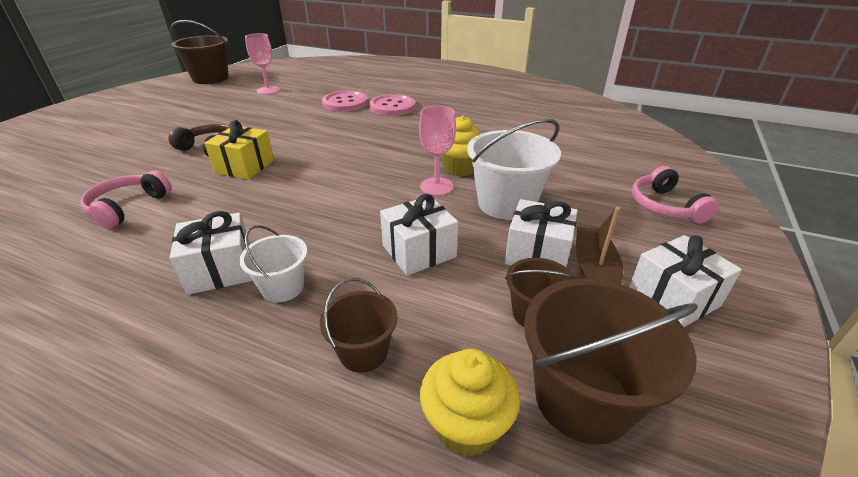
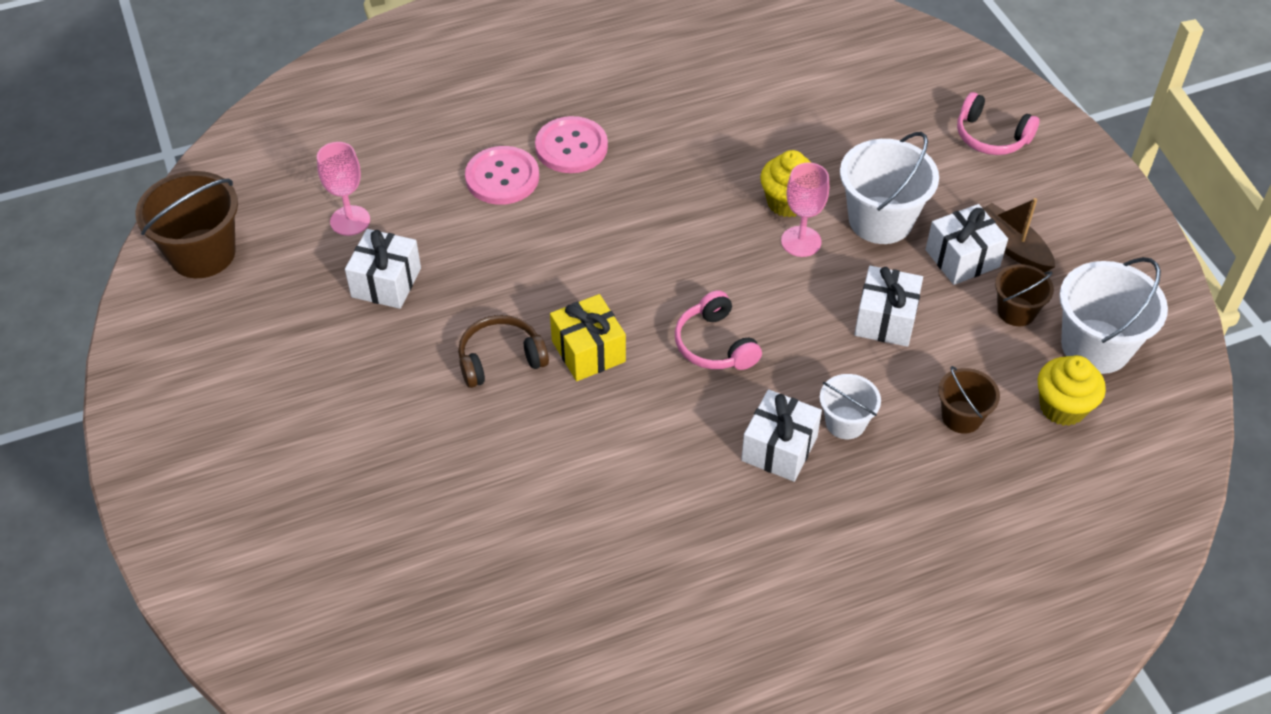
camera: 45 degrees left, 15 degrees up
(128, 207) = (583, 473): pink headphones -> pink headphones (715, 344)
(582, 398) = (1095, 346): brown bucket -> white bucket
(673, 298) = (1074, 235): white gift -> white gift (386, 282)

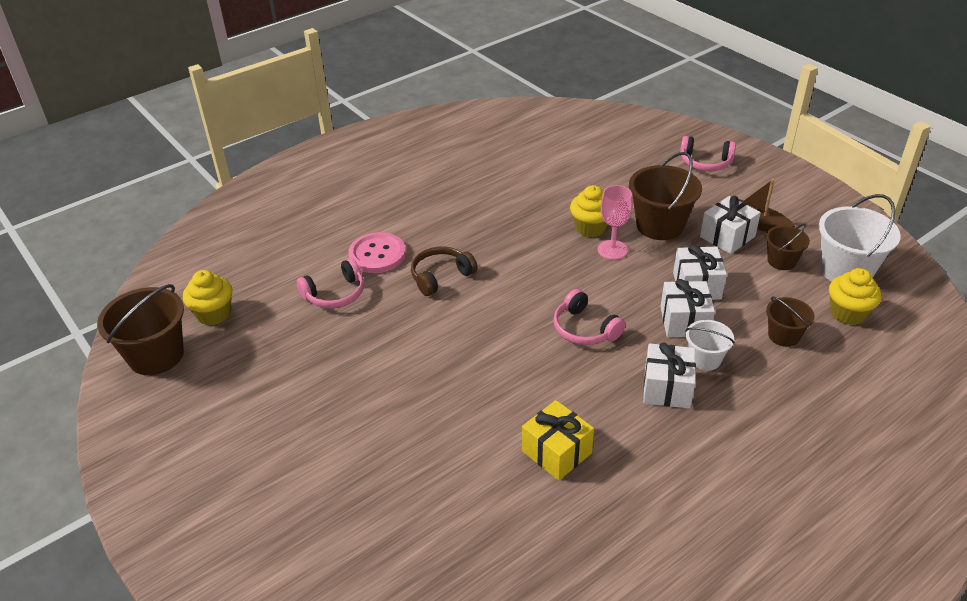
camera: 15 degrees left, 10 degrees down
(282, 214) = (214, 314): none -> yellow cupcake
(350, 221) = (270, 307): pink goblet -> none
(386, 282) = (315, 343): white gift -> white gift (684, 321)
(432, 221) = (335, 294): none -> pink headphones
(500, 359) = (427, 376): brown headphones -> brown headphones (441, 276)
(571, 147) = (420, 225): pink button -> none
(588, 351) = (492, 355): yellow gift -> yellow gift (556, 452)
(880, 220) = (659, 225): white bucket -> brown bucket

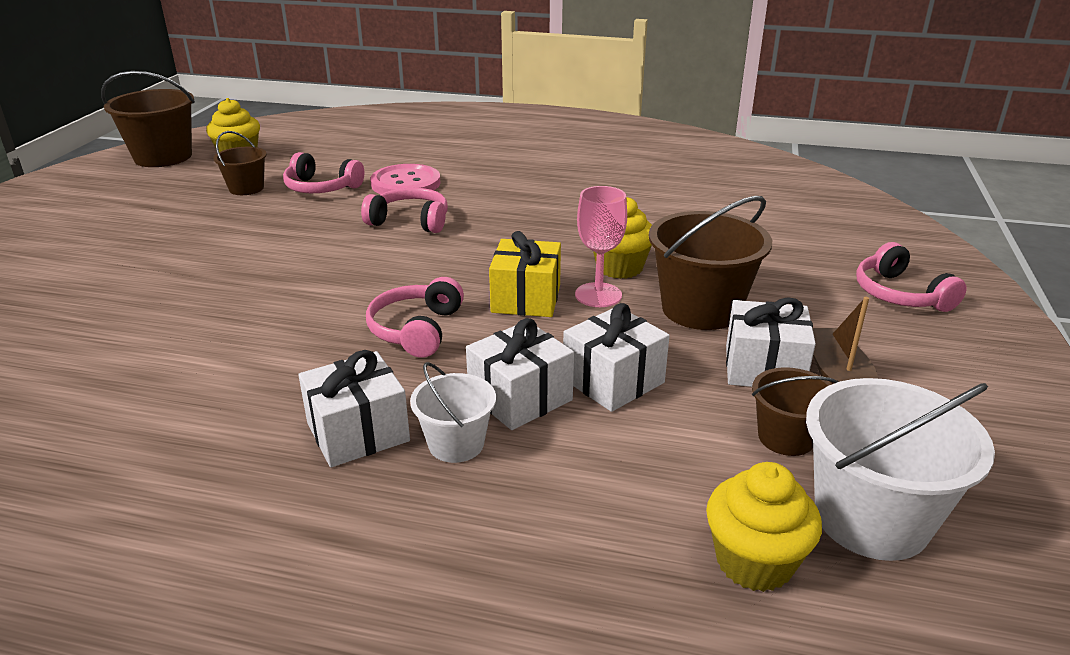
camera: 50 degrees right, 10 degrees down
(441, 276) = (410, 221): brown headphones -> pink headphones
(556, 452) = (160, 390): yellow gift -> yellow gift (526, 298)
(783, 336) = (599, 504): brown bucket -> brown bucket (246, 188)

